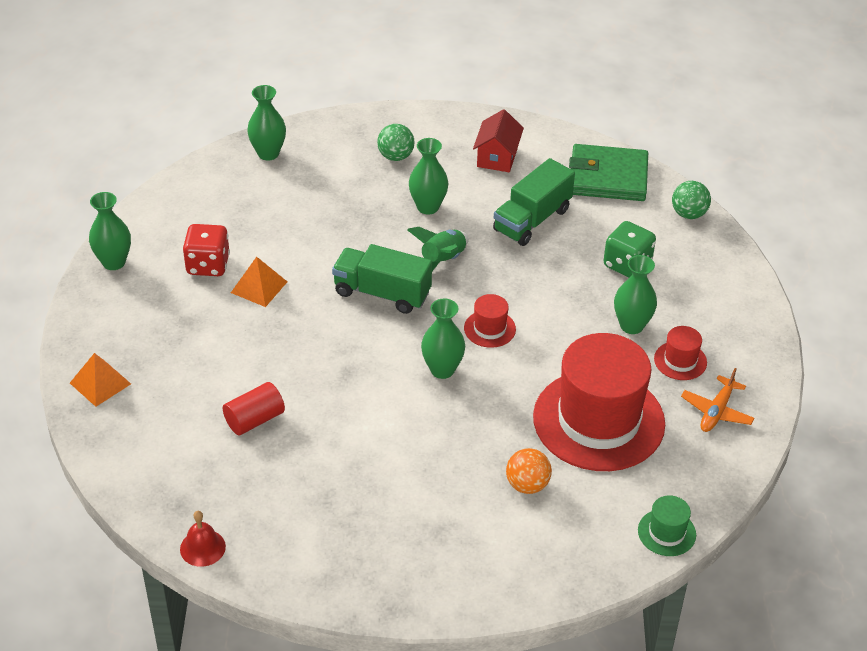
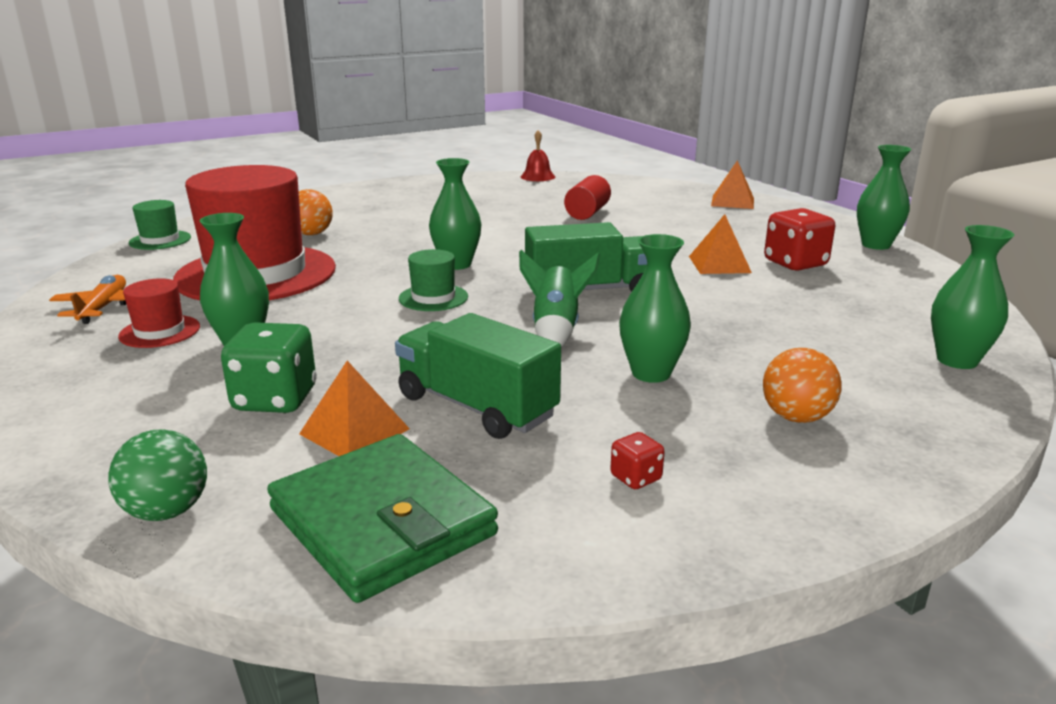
camera: 150 degrees right, 20 degrees down
(395, 156) = (796, 417): green ball -> orange ball
(489, 328) = (433, 298): red hat -> green hat
(497, 157) = (636, 478): red house -> red dice
(532, 220) = (476, 407): green truck -> green truck turned 60 degrees counterclockwise
(597, 227) = (354, 431): none -> orange pyramid
(608, 177) = (382, 522): green wallet -> green wallet turned 75 degrees clockwise

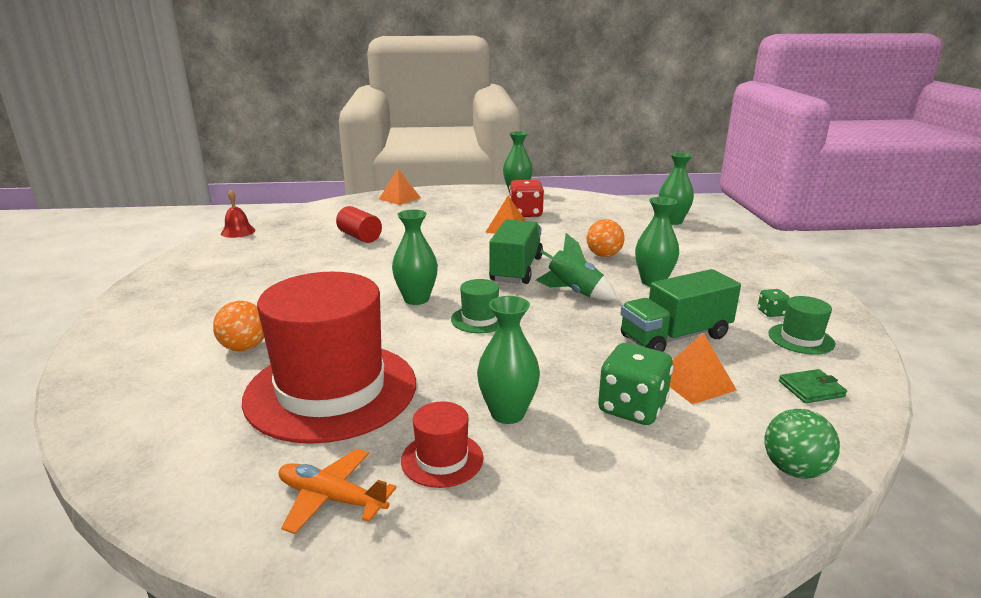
camera: 65 degrees left, 0 degrees up
(160, 240) = (117, 446): green hat -> green hat (801, 339)
(382, 522) = (811, 389): green wallet -> green wallet, size x0.42
(636, 478) = (771, 313): red dice -> green dice
(796, 417) = (718, 265): orange ball -> orange ball (604, 255)

